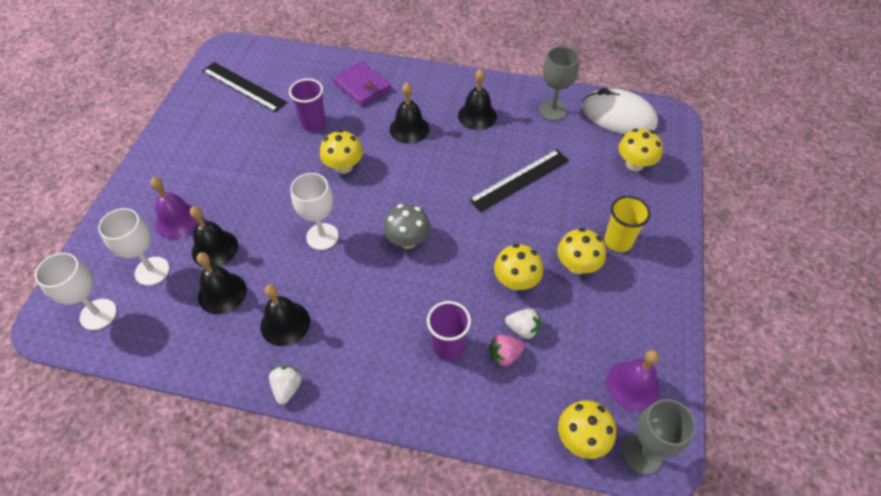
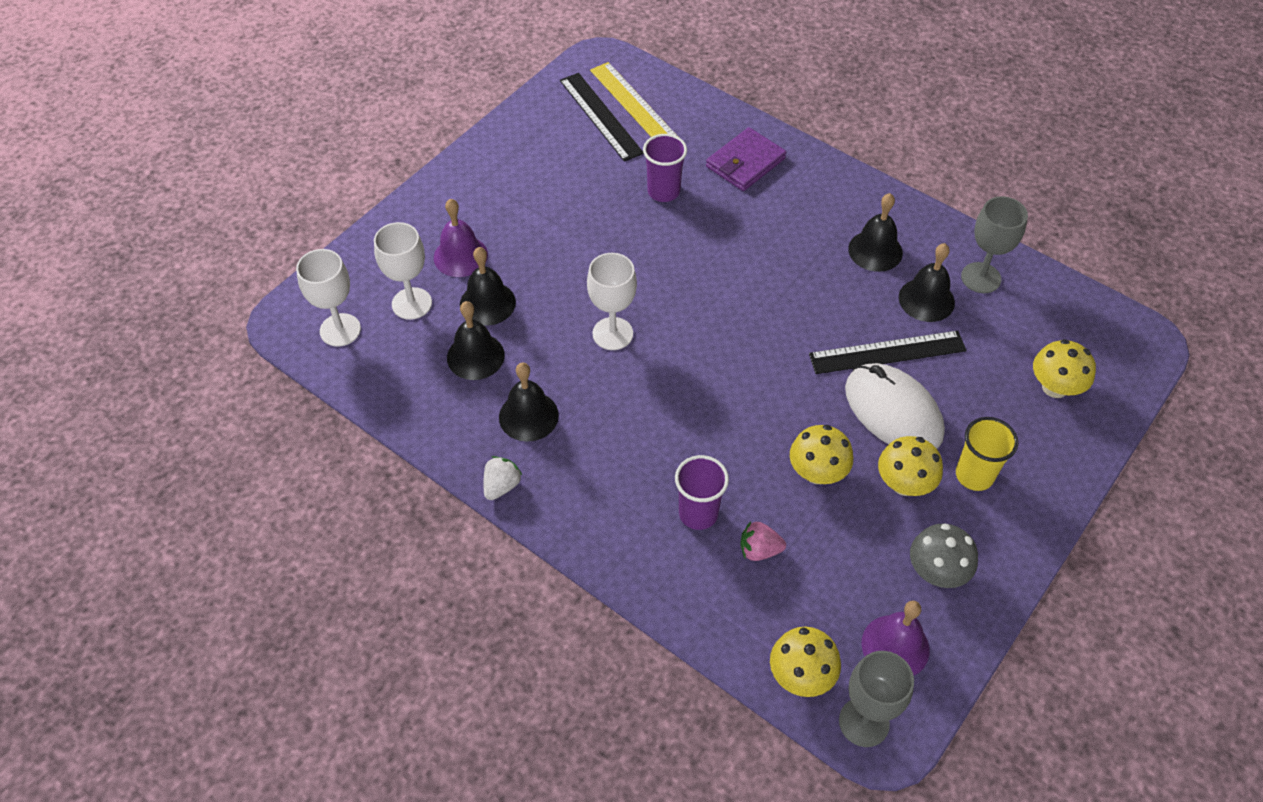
camera: 25 degrees right, 0 degrees up
(264, 71) = (634, 104): none -> yellow ruler
(344, 166) = (676, 258): yellow mushroom -> none
(362, 86) = (745, 163): purple wallet -> purple wallet turned 60 degrees clockwise
(407, 240) = (710, 375): grey mushroom -> grey mushroom (936, 572)
(409, 129) = (778, 238): black bell -> black bell (926, 300)
(523, 329) = (796, 530): white strawberry -> none
(618, 116) = (1069, 316): white mouse -> white mouse (893, 411)

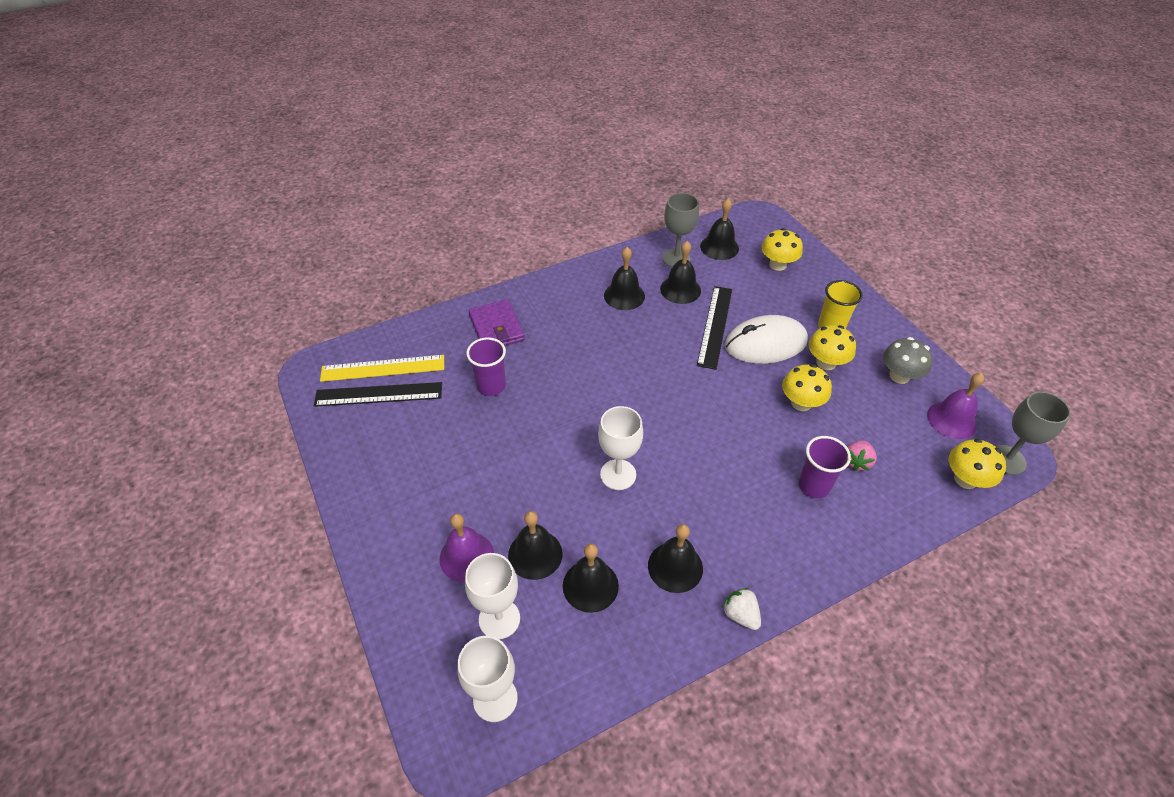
camera: 65 degrees left, 5 degrees down
(1039, 315) = (719, 247): none -> black bell

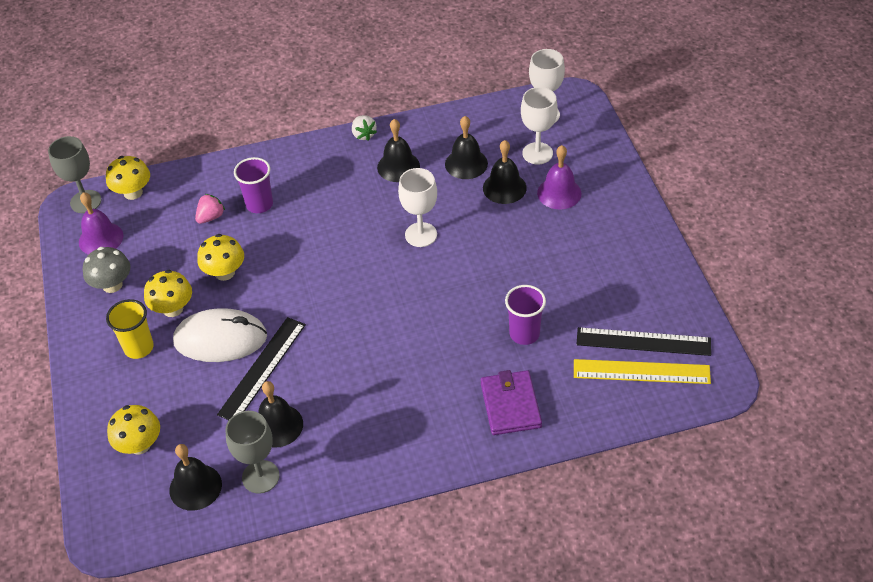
camera: 165 degrees left, 0 degrees up
(624, 295) = (348, 427): black bell -> none

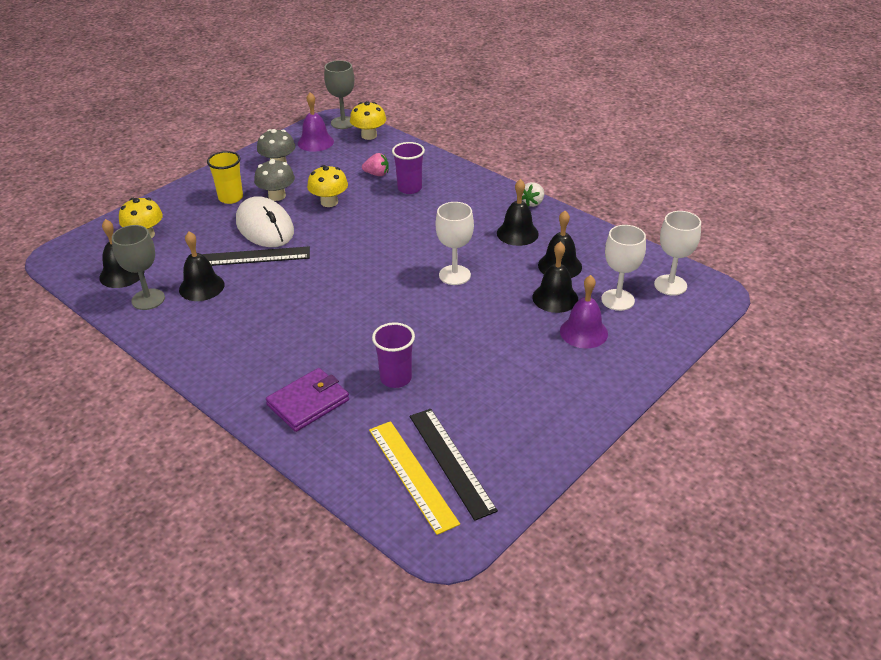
camera: 55 degrees right, 10 degrees down
(173, 309) = (277, 196): yellow mushroom -> grey mushroom

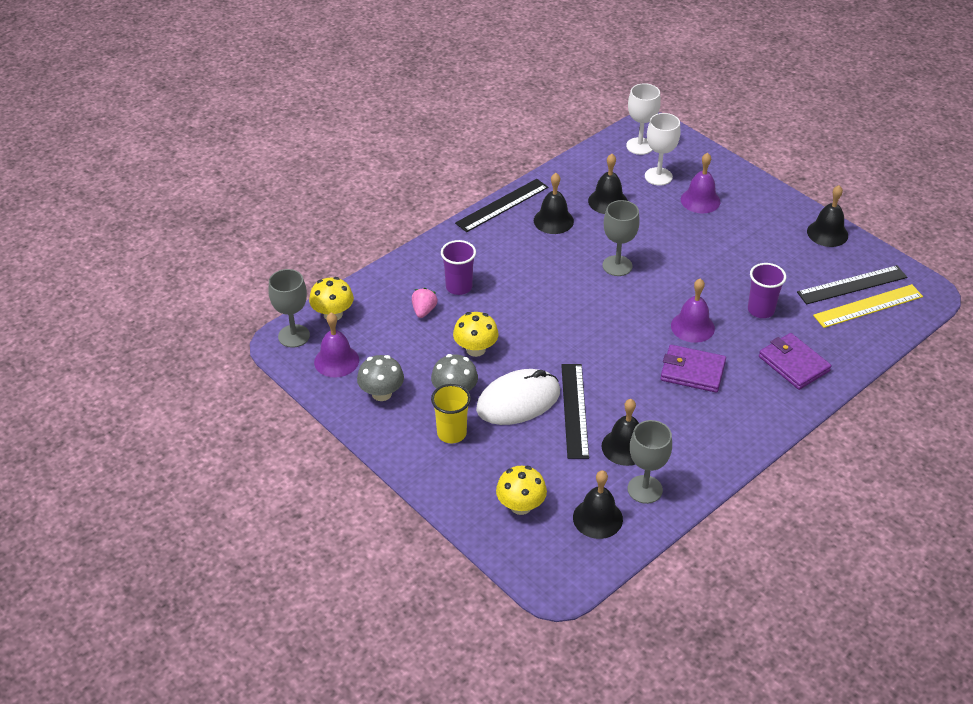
camera: 85 degrees left, 5 degrees up
(298, 327) = (692, 371): none -> purple wallet
(365, 327) = (692, 327): none -> purple bell
(454, 275) = (617, 266): white goblet -> grey goblet
(533, 203) = (502, 205): white strawberry -> black ruler
(555, 298) = (654, 210): black bell -> black bell (827, 233)

